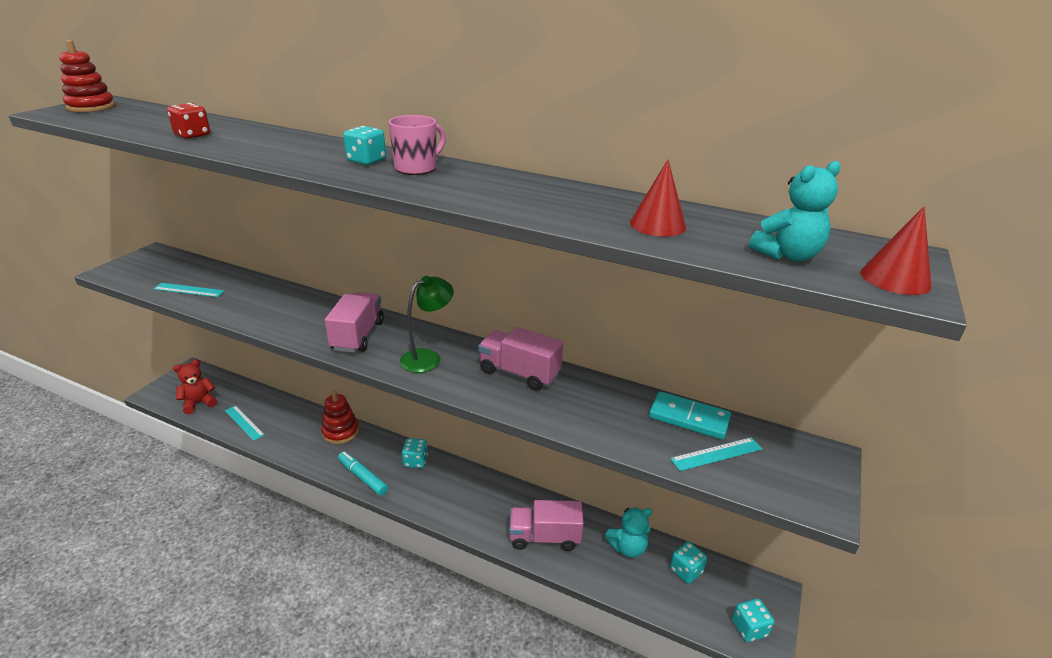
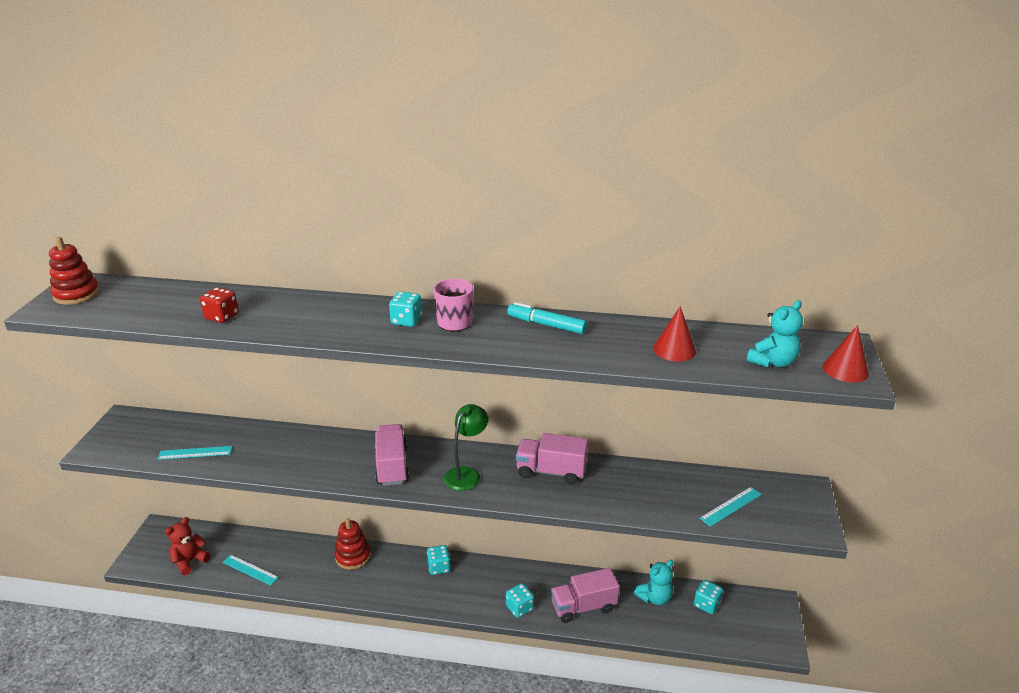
camera: 15 degrees left, 0 degrees up
(363, 477) = (397, 594): turquoise marker -> turquoise marker (546, 325)
(689, 418) = (700, 481): turquoise domino -> none
(749, 628) = (768, 636): turquoise dice -> turquoise dice (519, 608)

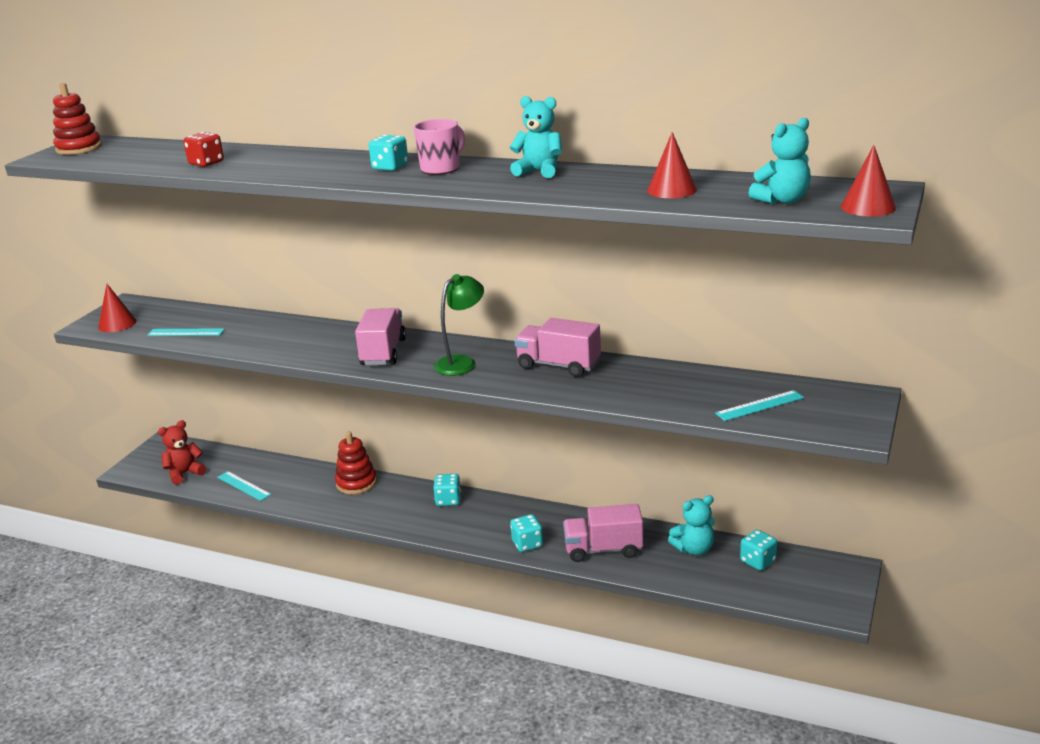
camera: 15 degrees right, 5 degrees down
(122, 446) = (117, 324): none -> red cone
(546, 325) = (539, 171): turquoise marker -> turquoise teddy bear

